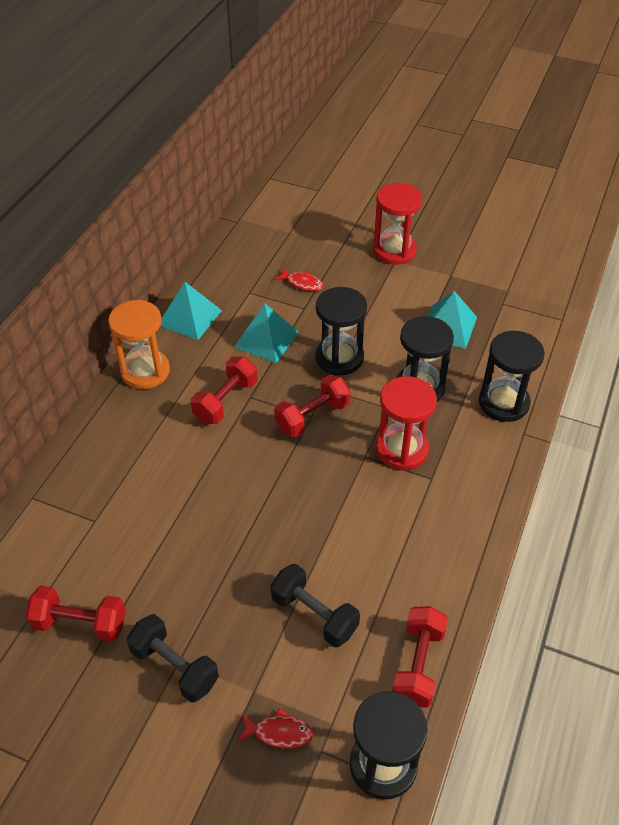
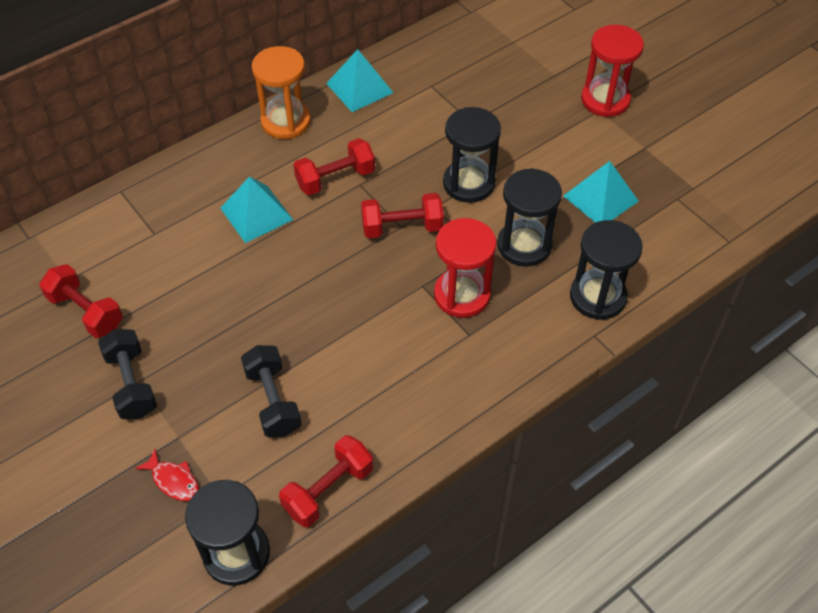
camera: 30 degrees right, 5 degrees up
(266, 339) = (414, 137): turquoise pyramid -> turquoise pyramid (256, 213)
(302, 283) = (488, 97): red fish -> none

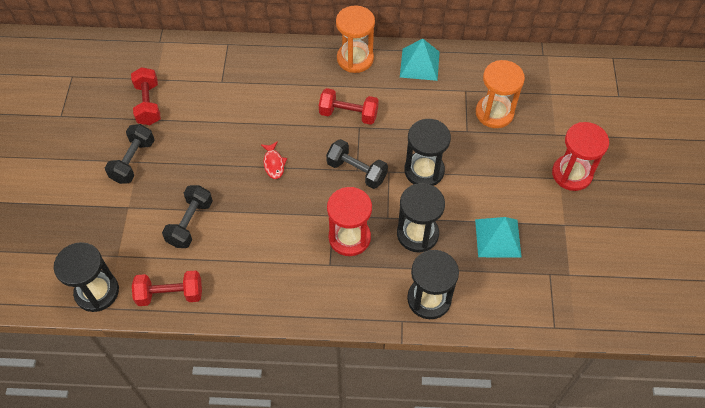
camera: 40 degrees right, 5 degrees up
(173, 480) = (104, 229): red fish -> red fish (274, 163)
(256, 213) = (284, 106): turquoise pyramid -> none
(402, 227) = (356, 171): red dumbbell -> black dumbbell
(480, 89) = (494, 113): none -> orange hourglass

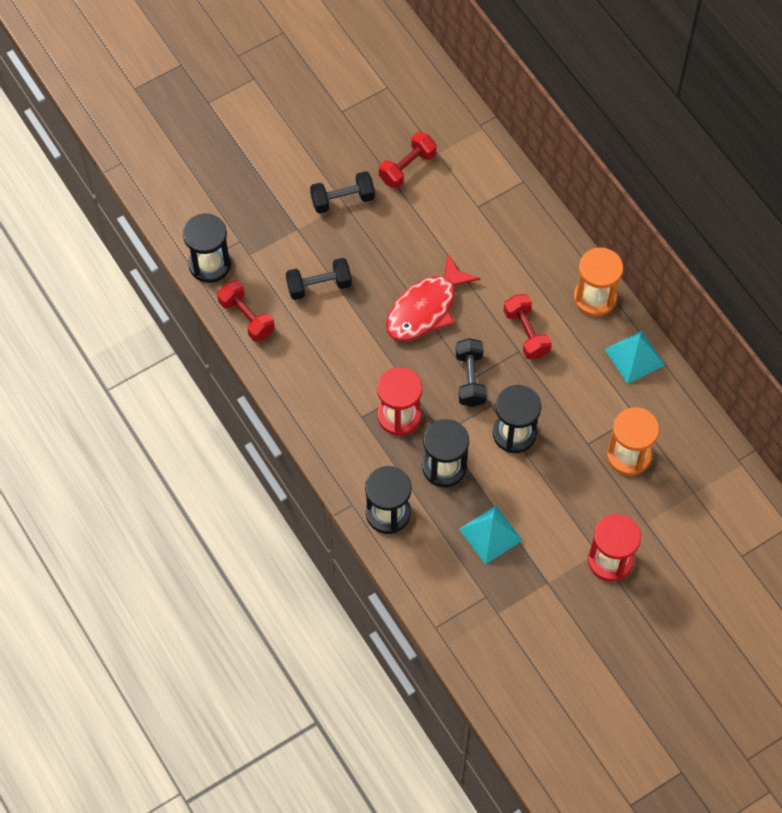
camera: 55 degrees right, 5 degrees up
(274, 163) = (425, 308): red fish -> red fish, size x2.30

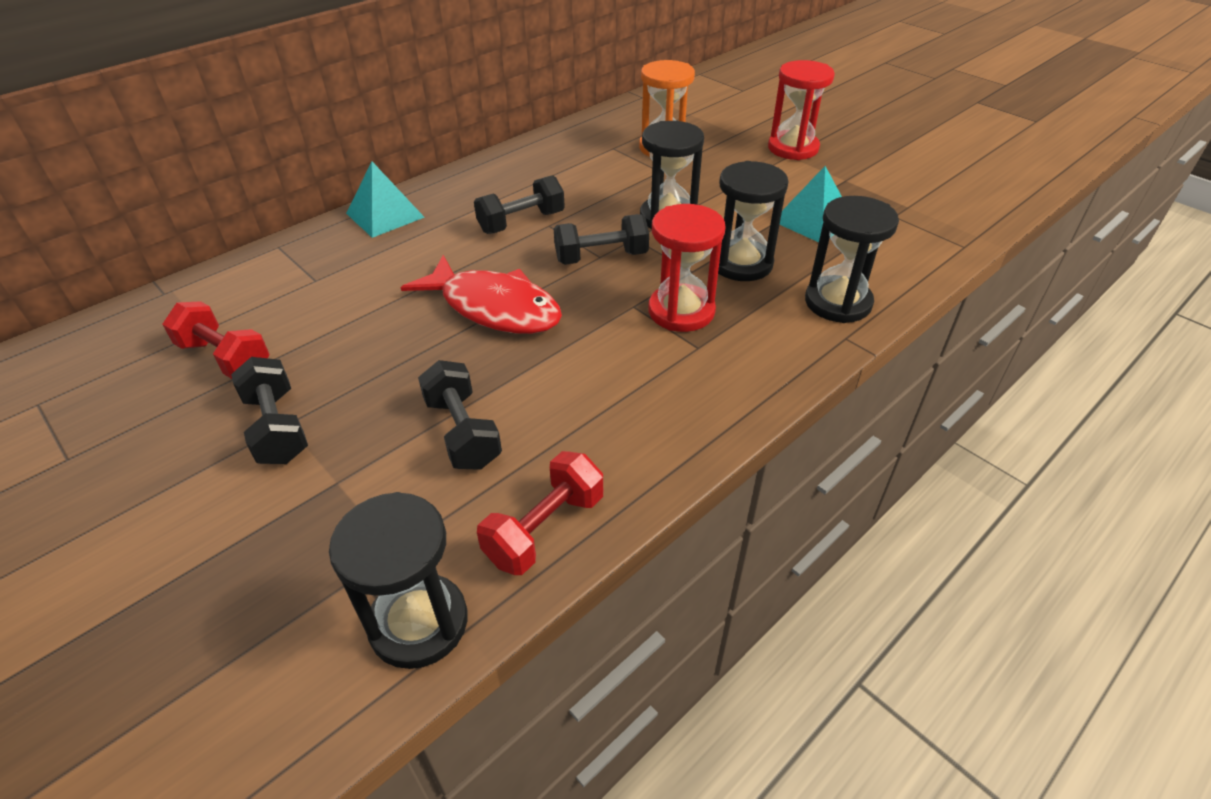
camera: 100 degrees left, 20 degrees down
(526, 333) = (521, 222): red dumbbell -> black dumbbell
(595, 298) = (463, 182): orange hourglass -> none
(634, 357) = (539, 153): turquoise pyramid -> turquoise pyramid (385, 215)

